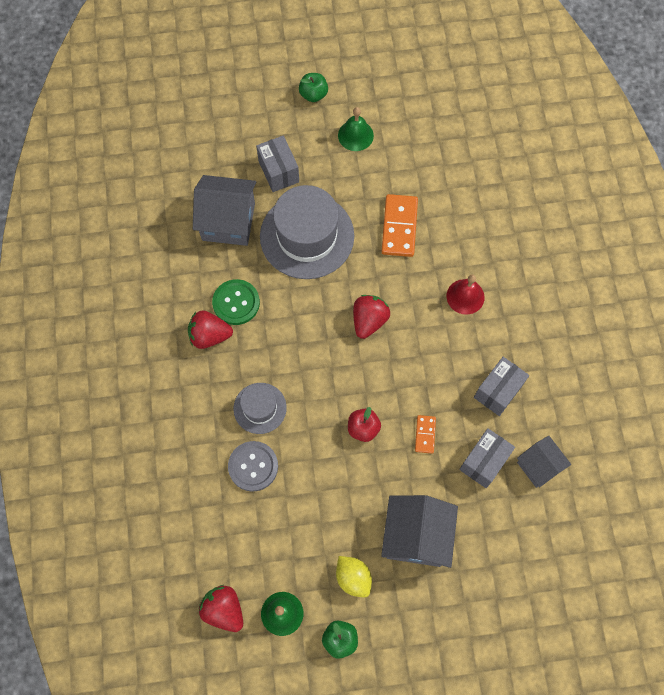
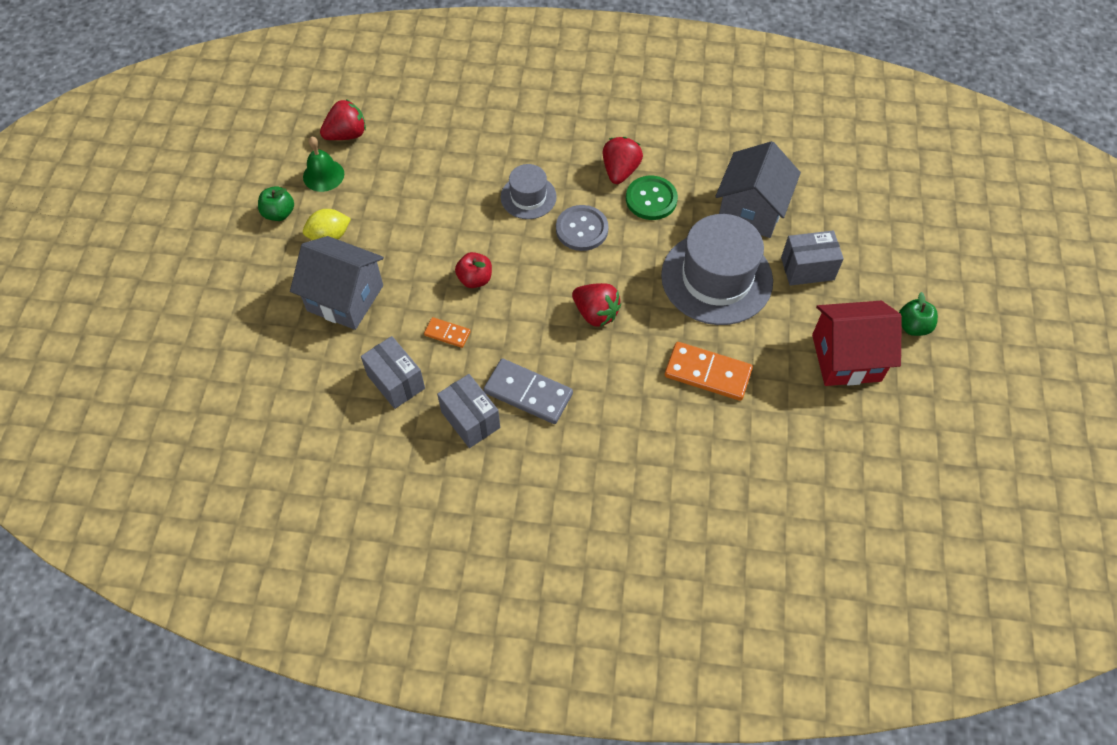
camera: 105 degrees right, 10 degrees down
(253, 466) = (470, 180): grey button -> grey button (582, 229)
(355, 135) = (846, 358): green bell -> red house
(460, 354) = (528, 393): none -> grey domino
(465, 296) = (598, 419): red bell -> none
(539, 466) = (369, 435): grey house -> none

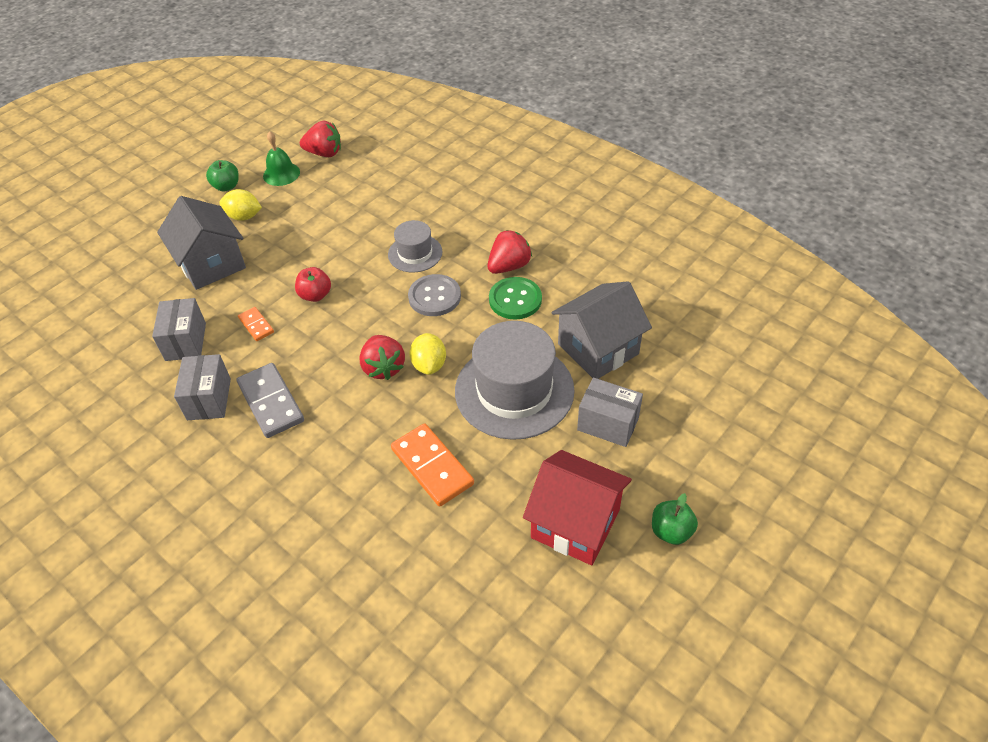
camera: 35 degrees right, 10 degrees down
(631, 291) = (429, 365): none -> yellow lemon

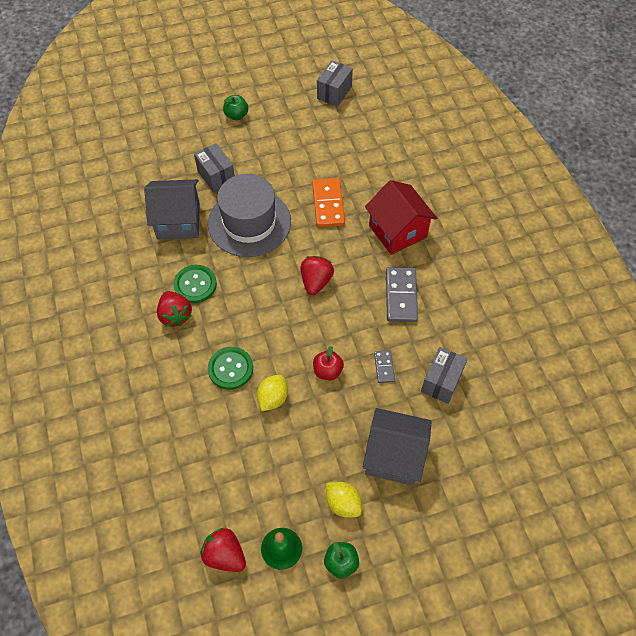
camera: 150 degrees left, 10 degrees up
(209, 399) = (441, 321): grey box -> grey box (334, 92)
(211, 264) = (394, 456): grey house -> grey house turned 75 degrees counterclockwise
(256, 325) = (384, 367): orange domino -> grey domino
(415, 253) = (230, 369): grey hat -> green button
(429, 365) = (286, 267): yellow lemon -> yellow lemon (273, 398)
(434, 297) = (245, 319): grey button -> none
(509, 266) = (175, 315): red strawberry -> red strawberry turned 105 degrees counterclockwise
(575, 524) = (277, 140): red house -> red house (397, 231)

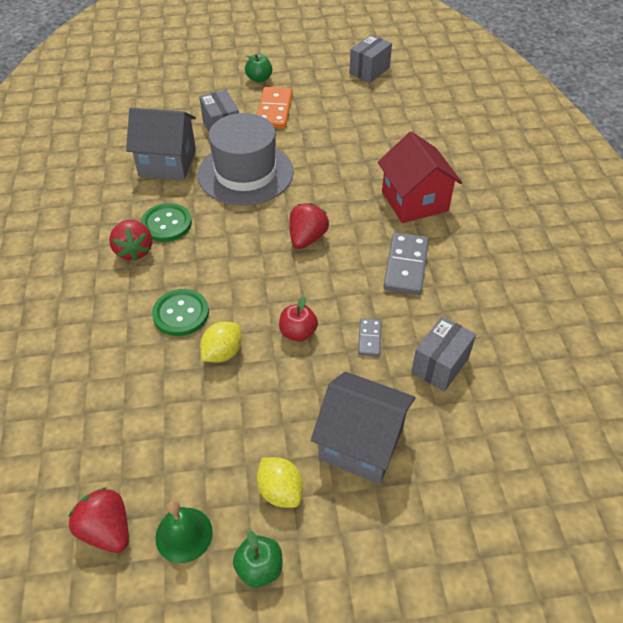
camera: 10 degrees right, 10 degrees down
(328, 204) = (339, 167): orange domino -> orange domino (274, 110)

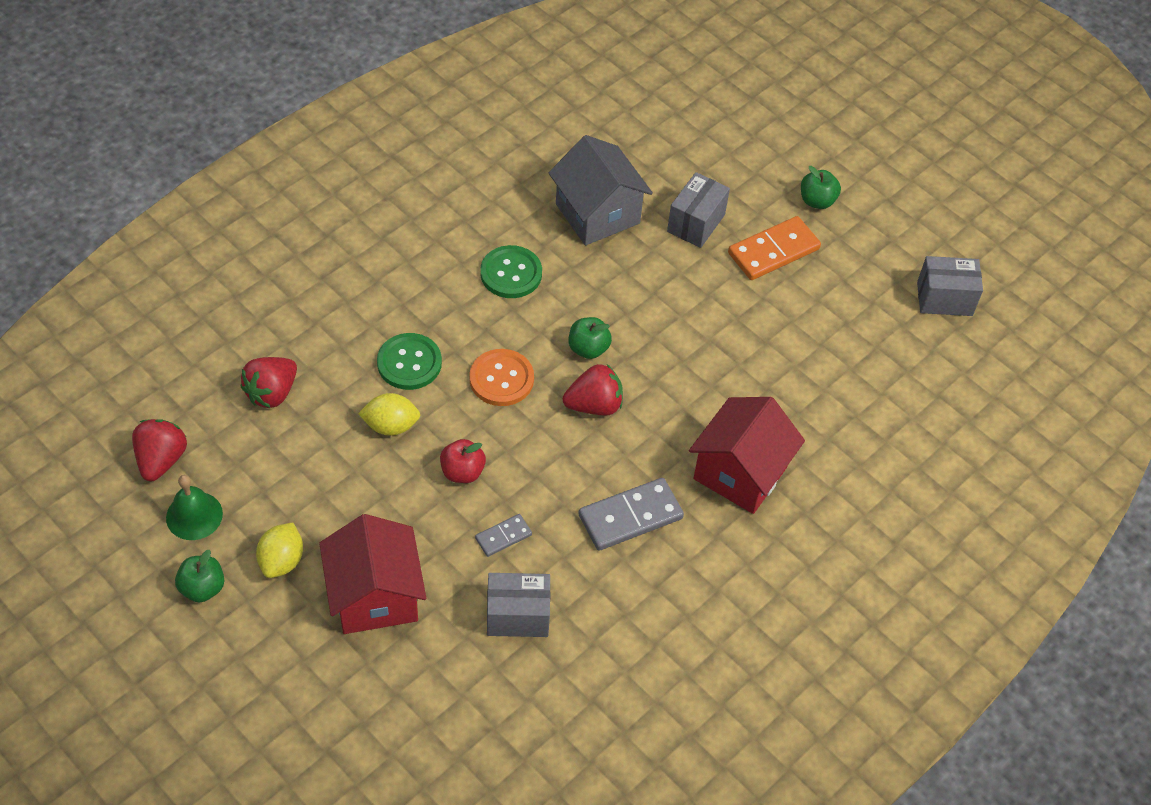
camera: 50 degrees right, 5 degrees up
(134, 250) = (454, 272): red strawberry -> red strawberry (272, 393)
(243, 272) = (501, 379): none -> orange button
(245, 173) = (643, 291): grey hat -> none
(262, 219) = (588, 348): none -> green apple
(361, 443) = (375, 596): grey house -> red house

